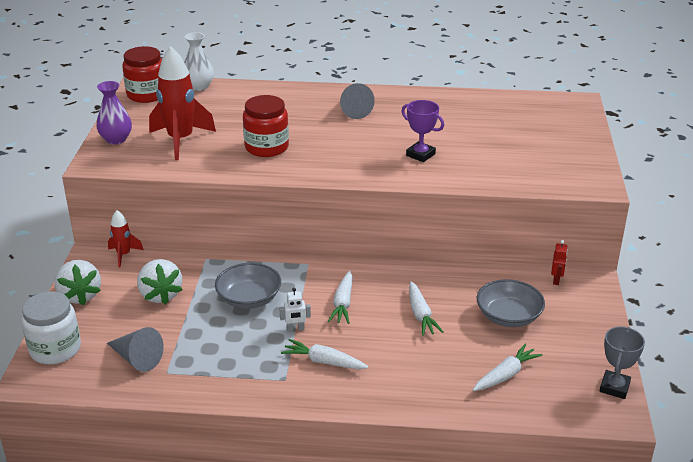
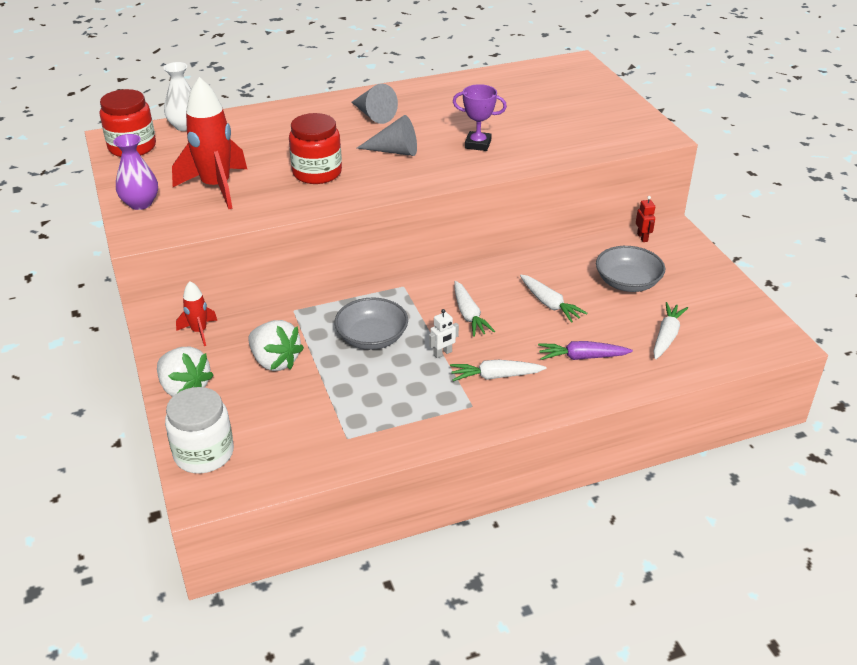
camera: 25 degrees left, 5 degrees up
(136, 358) = (303, 434): grey cone -> grey cone (394, 151)
(412, 369) = (582, 357): none -> purple carrot
(614, 387) = (762, 318): grey trophy -> none

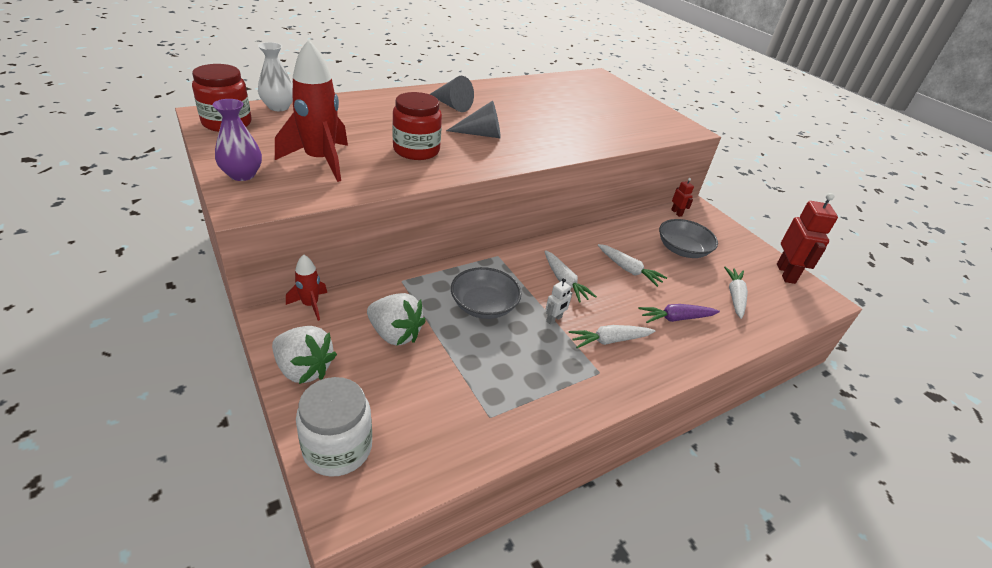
camera: 15 degrees left, 0 degrees up
(478, 144) = (550, 131): purple trophy -> none
(749, 312) = (786, 273): none -> red robot

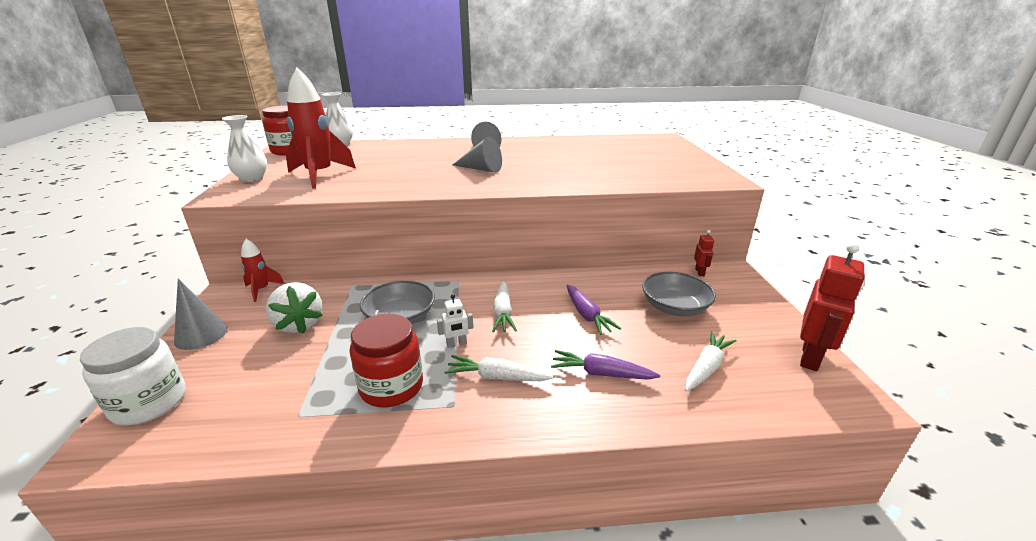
camera: 30 degrees right, 10 degrees down
(242, 175) = (252, 178): purple vase -> white vase
(304, 369) = (201, 335): white strawberry -> grey cone
(416, 150) = (406, 175): red jar -> red jar (391, 386)
(628, 270) = (587, 315): white carrot -> purple carrot

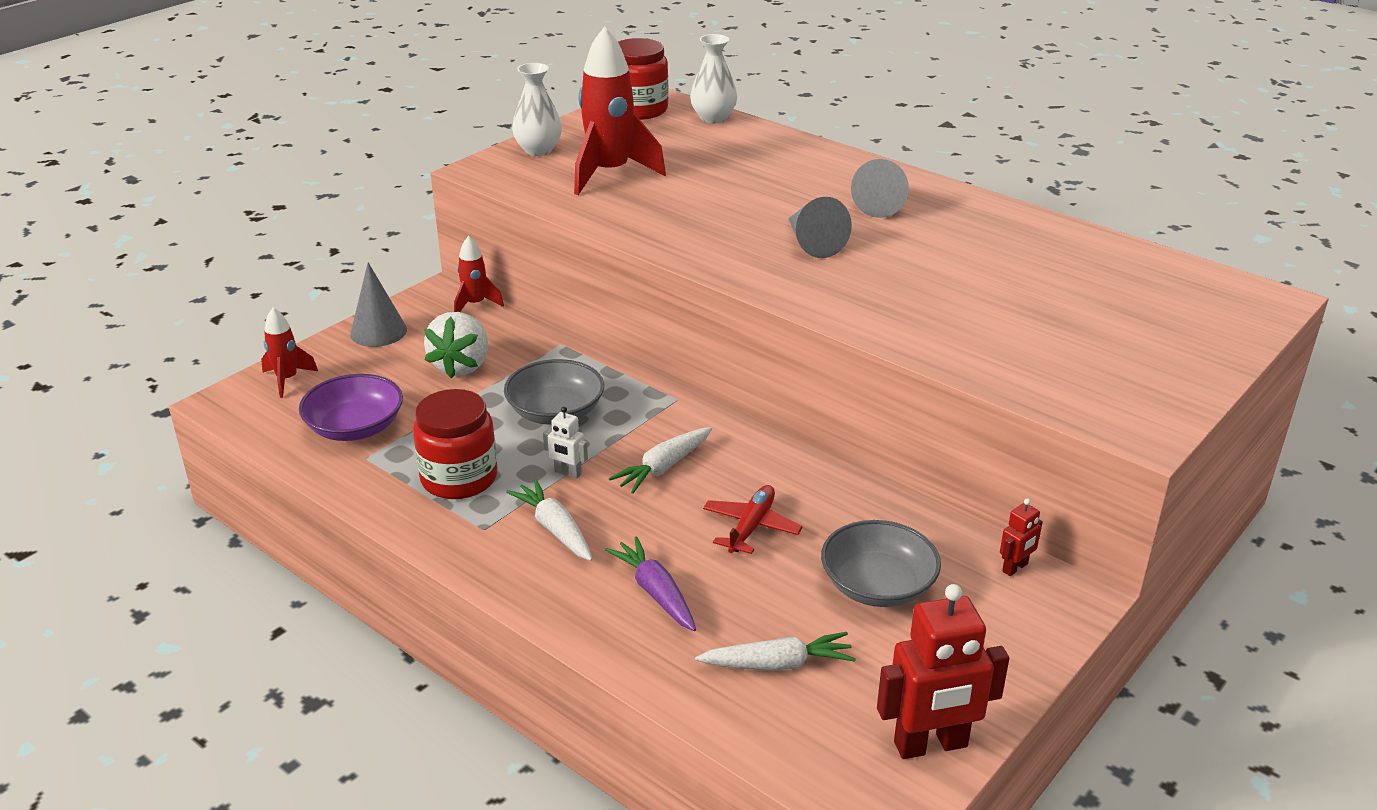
camera: 45 degrees right, 5 degrees up
(149, 402) = (287, 380): white jar -> red rocket
(261, 401) = (355, 427): none -> purple bowl
(587, 315) = (751, 526): purple carrot -> red plane

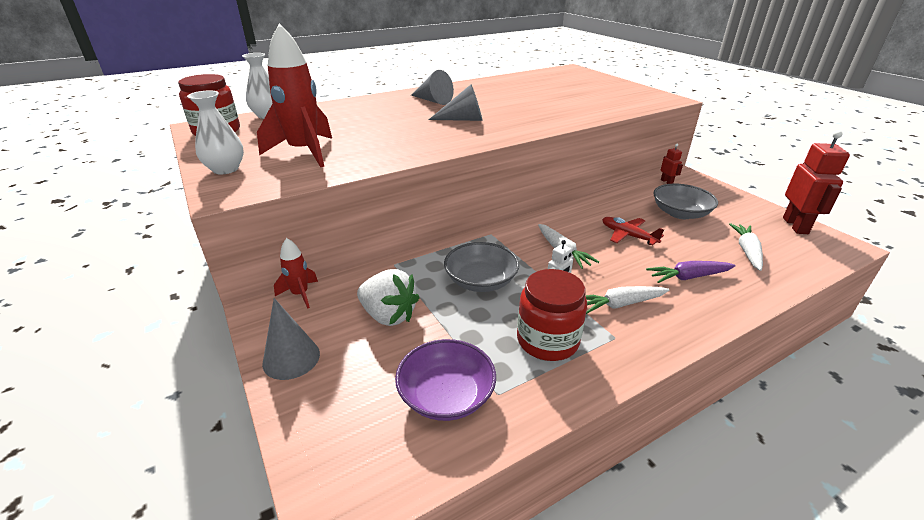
camera: 70 degrees left, 0 degrees up
(287, 380) = (326, 441): red rocket -> none

